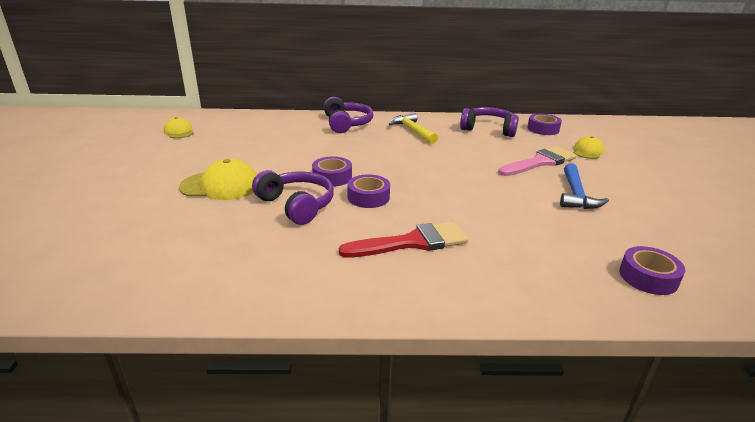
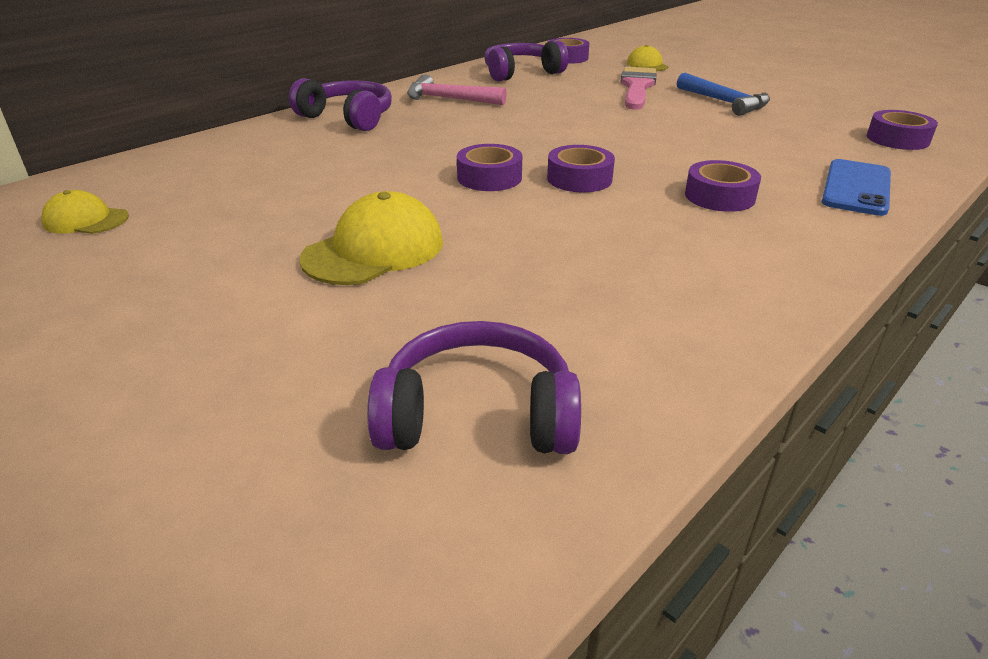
camera: 45 degrees left, 5 degrees up
(296, 205) = (530, 222): purple headphones -> purple headphones (477, 415)
(412, 131) = (448, 99): yellow hammer -> pink hammer
(412, 242) = (719, 196): red brush -> purple tape
(511, 285) = (856, 188): none -> blue phone

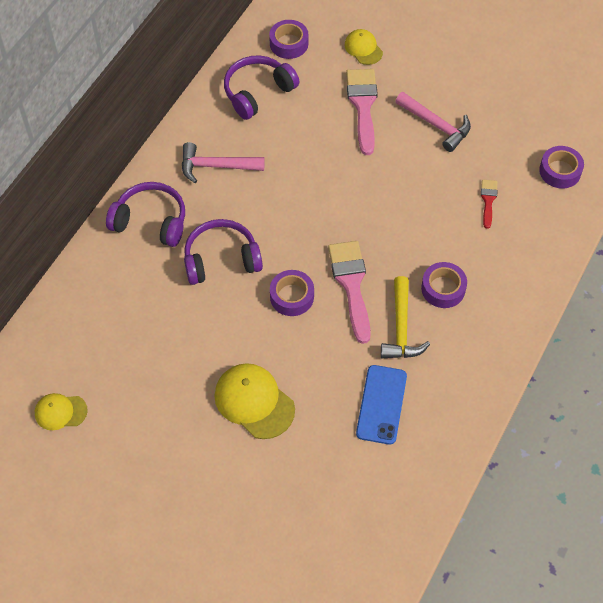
camera: 15 degrees left, 25 degrees up
(374, 250) = (254, 402): yellow cap -> yellow cap turned 75 degrees counterclockwise
(477, 415) = (355, 518): purple headphones -> purple headphones (221, 259)
(579, 179) = (351, 284): purple tape -> pink brush
(645, 218) = (401, 328): none -> yellow hammer
(725, 102) = (436, 125): blue hammer -> pink hammer
(793, 146) = (488, 200): none -> red brush
(856, 188) = (527, 257): blue phone -> blue phone (381, 404)

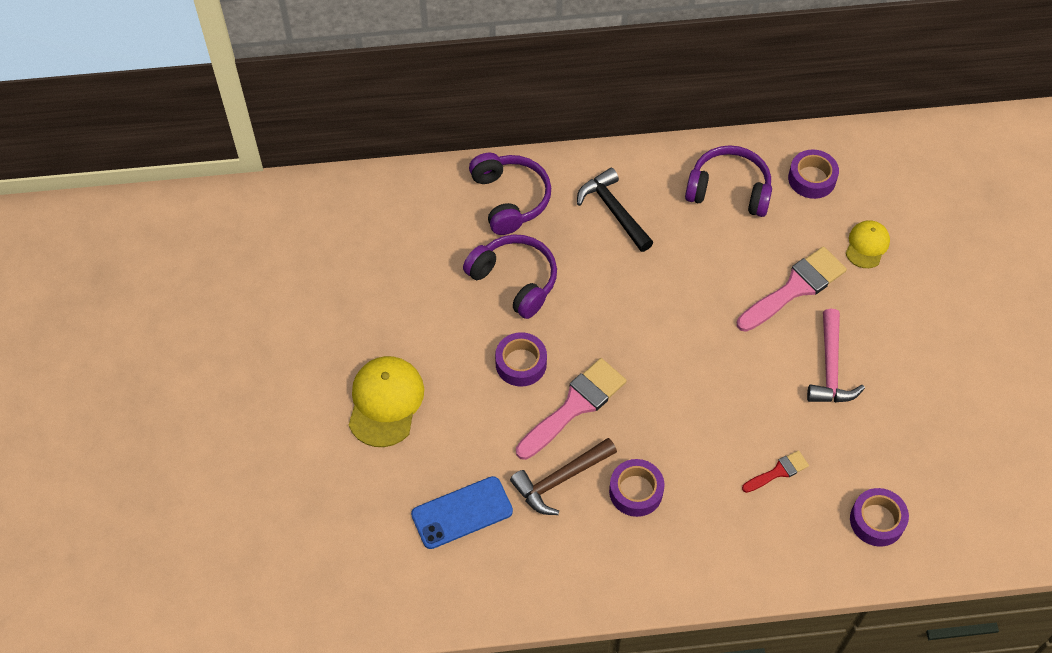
camera: 55 degrees right, 0 degrees up
(60, 412) = (266, 259): yellow cap -> none
(216, 166) = (613, 210): pink hammer -> black hammer
(401, 328) = (560, 480): yellow hammer -> brown hammer

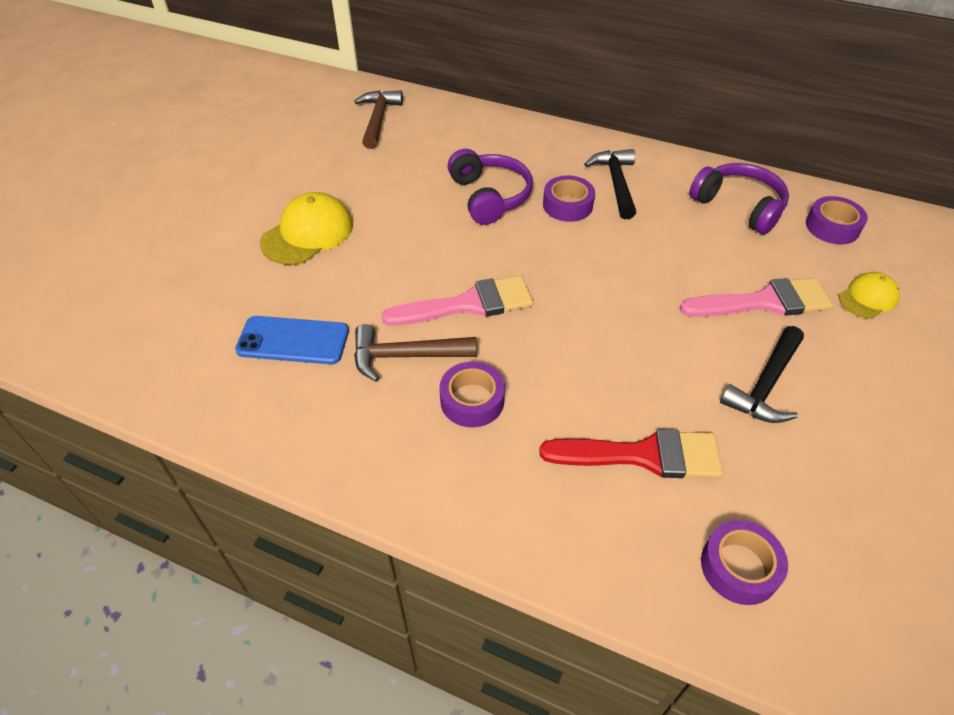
camera: 30 degrees right, 10 degrees down
(340, 230) = (378, 119): none -> brown hammer
(510, 199) = (530, 146): purple headphones -> none
(521, 363) = (446, 253): purple tape -> purple tape (567, 205)
(778, 471) = (643, 455): red brush -> red brush, size x1.93
(830, 368) = (765, 385): pink hammer -> black hammer

